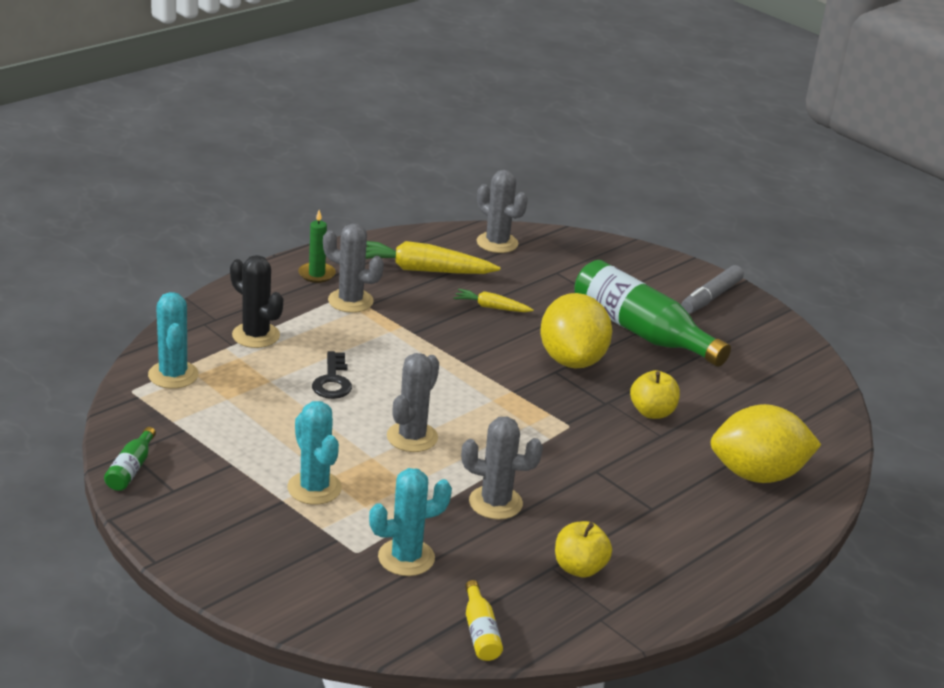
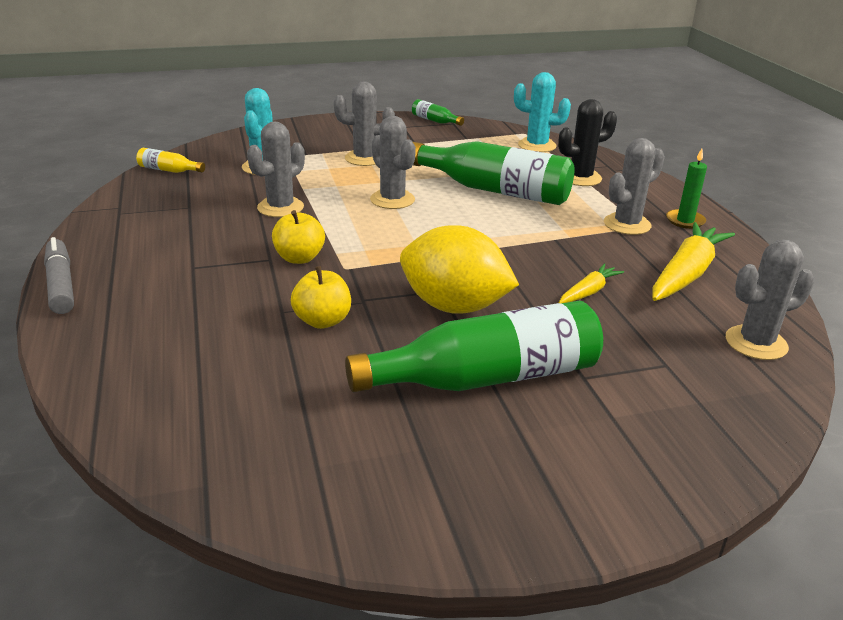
camera: 120 degrees right, 0 degrees up
(314, 488) = (365, 158): turquoise cactus -> grey cactus
(332, 381) = (494, 190): black key -> green bottle
(579, 568) = (173, 215): yellow apple -> yellow apple (299, 258)
(711, 297) = (551, 490): grey marker -> grey marker (61, 284)
(757, 475) = (160, 344): yellow lemon -> none

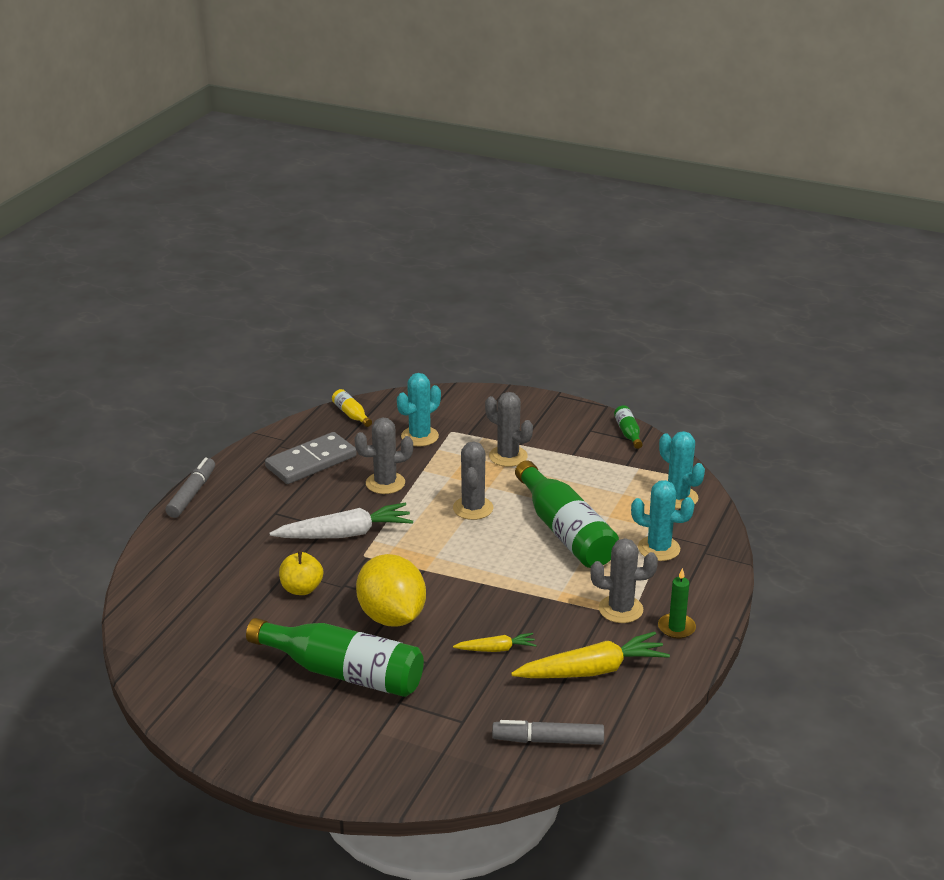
camera: 40 degrees right, 0 degrees up
(175, 215) = (311, 462): none -> grey domino
(299, 258) = (345, 534): yellow apple -> white carrot
(580, 178) = (659, 549): black cactus -> turquoise cactus
(756, 343) = (548, 740): grey cactus -> grey marker

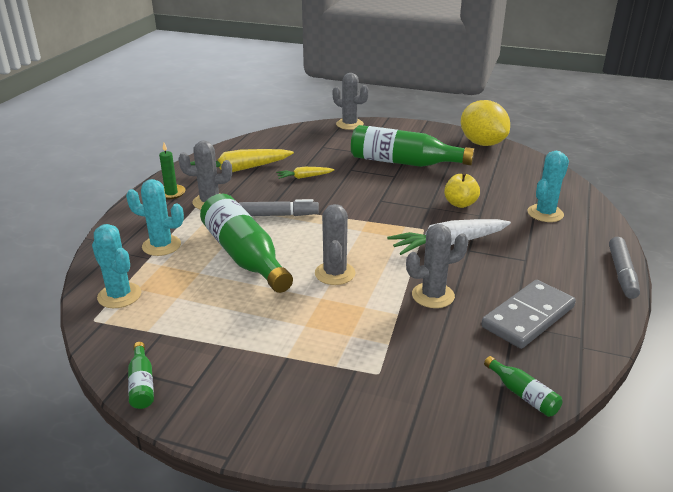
camera: 175 degrees right, 0 degrees up
(351, 414) = (523, 394): yellow bottle -> green bottle
(392, 617) = (383, 190): yellow lemon -> yellow lemon (482, 143)
(419, 436) = (416, 361): turquoise cactus -> turquoise cactus (545, 213)
(508, 456) = (302, 337): grey cactus -> grey cactus (349, 124)
(548, 740) = (271, 141): grey marker -> grey marker (278, 215)

